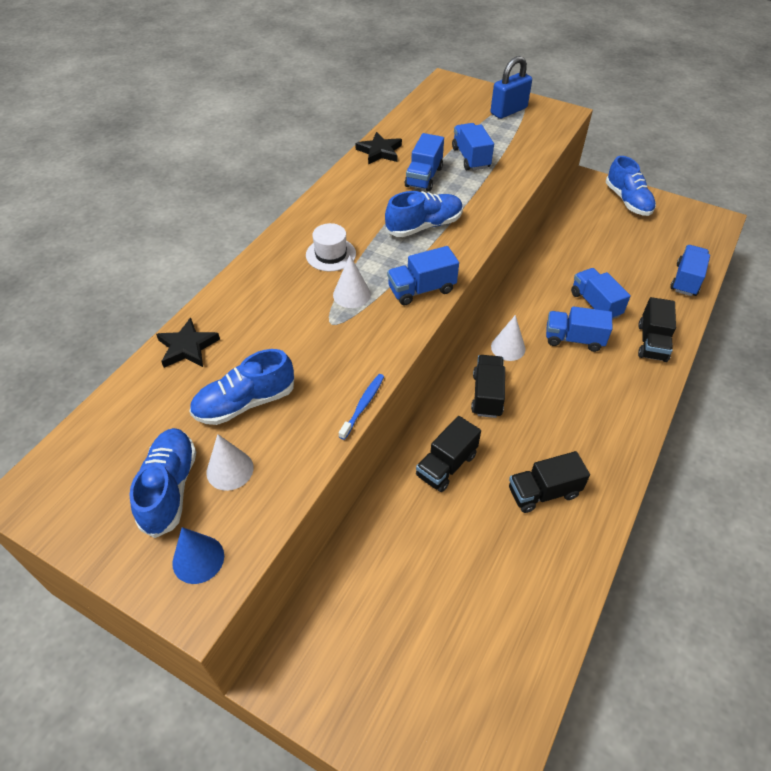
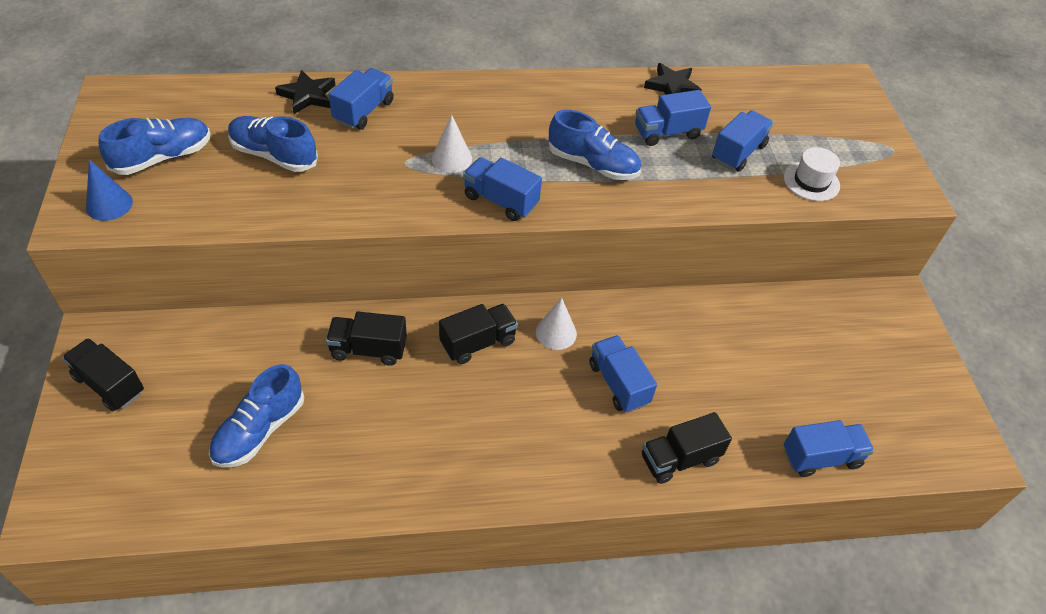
camera: 50 degrees right, 0 degrees up
(230, 470) = (201, 180): white cone -> none
(331, 254) = (491, 122): white hat -> white hat (811, 181)
(363, 405) = (324, 225): blue toothbrush -> none
(508, 111) = (859, 147): blue padlock -> none
(543, 492) = (390, 439): black truck -> black truck (109, 384)
(595, 304) = (690, 382): blue truck -> blue truck (364, 111)
(627, 201) = (905, 346): blue shoe -> blue shoe (259, 430)

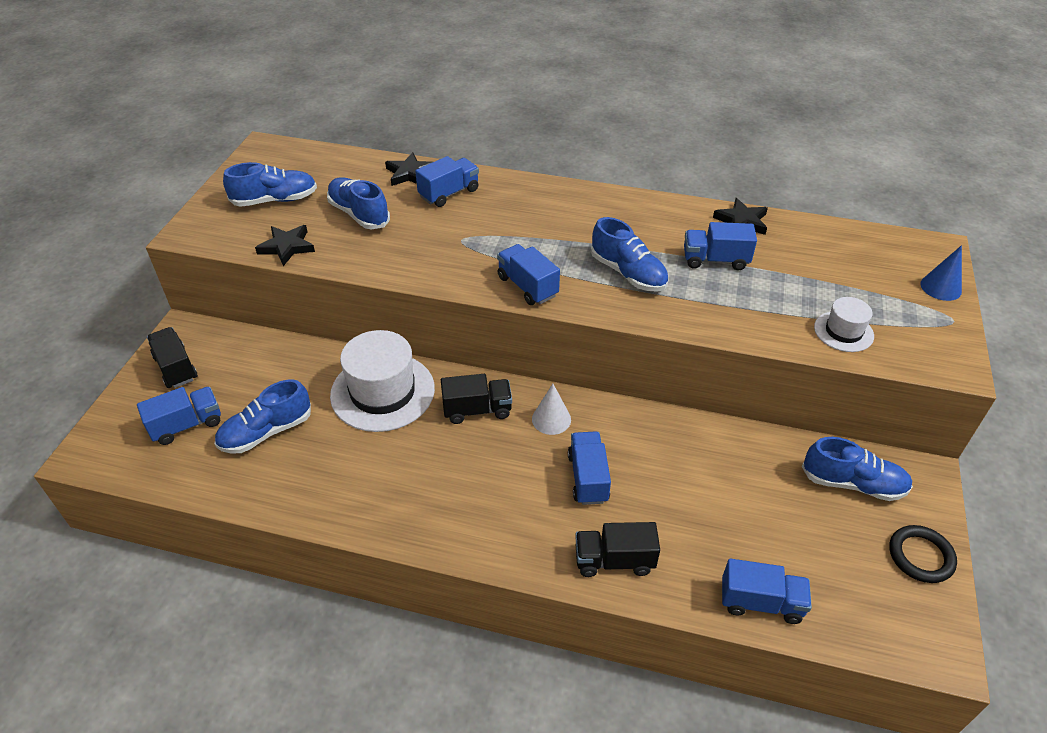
camera: 25 degrees right, 5 degrees down
(109, 204) = (218, 226): blue cone -> blue cone (940, 287)
(209, 212) = (287, 247): none -> black star
(368, 349) = (382, 392): black truck -> white hat
(452, 158) = (503, 244): white cone -> none
(738, 152) = (778, 291): blue truck -> blue truck (187, 425)
(847, 322) = (852, 483): none -> blue shoe
(927, 373) = (920, 556): none -> black ring

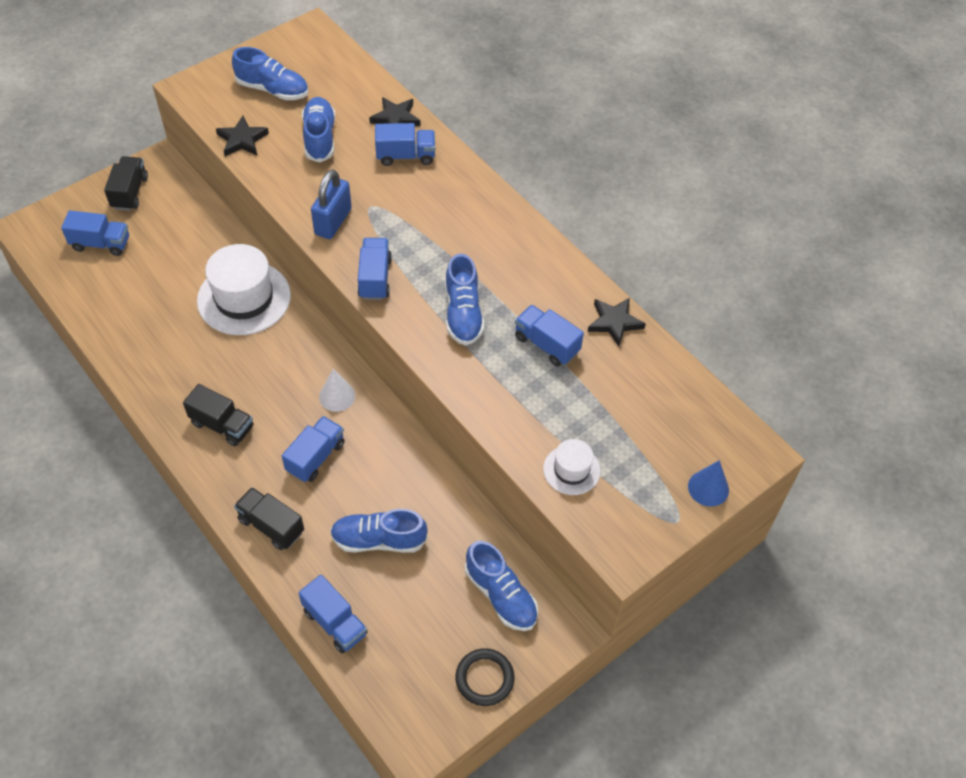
camera: 35 degrees right, 10 degrees up
(266, 432) = (143, 281): blue shoe -> blue shoe (379, 540)
(442, 265) = (333, 222): none -> blue padlock
(477, 410) = (293, 355): black truck -> black truck (222, 425)

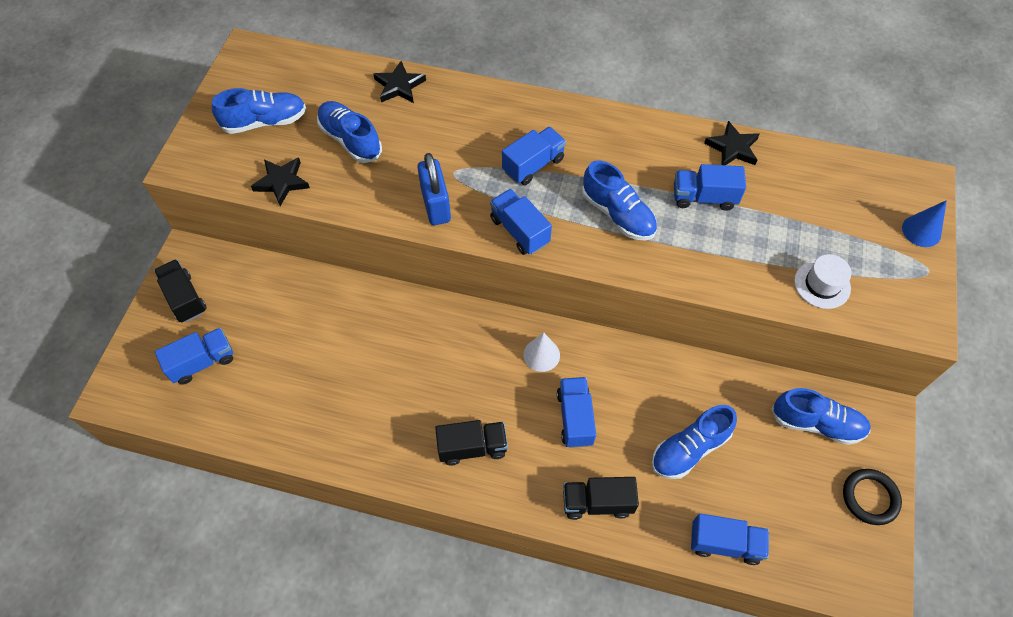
camera: 35 degrees left, 5 degrees up
(244, 298) = (382, 325): white hat -> none
(405, 156) = (439, 112): blue truck -> blue truck (533, 165)

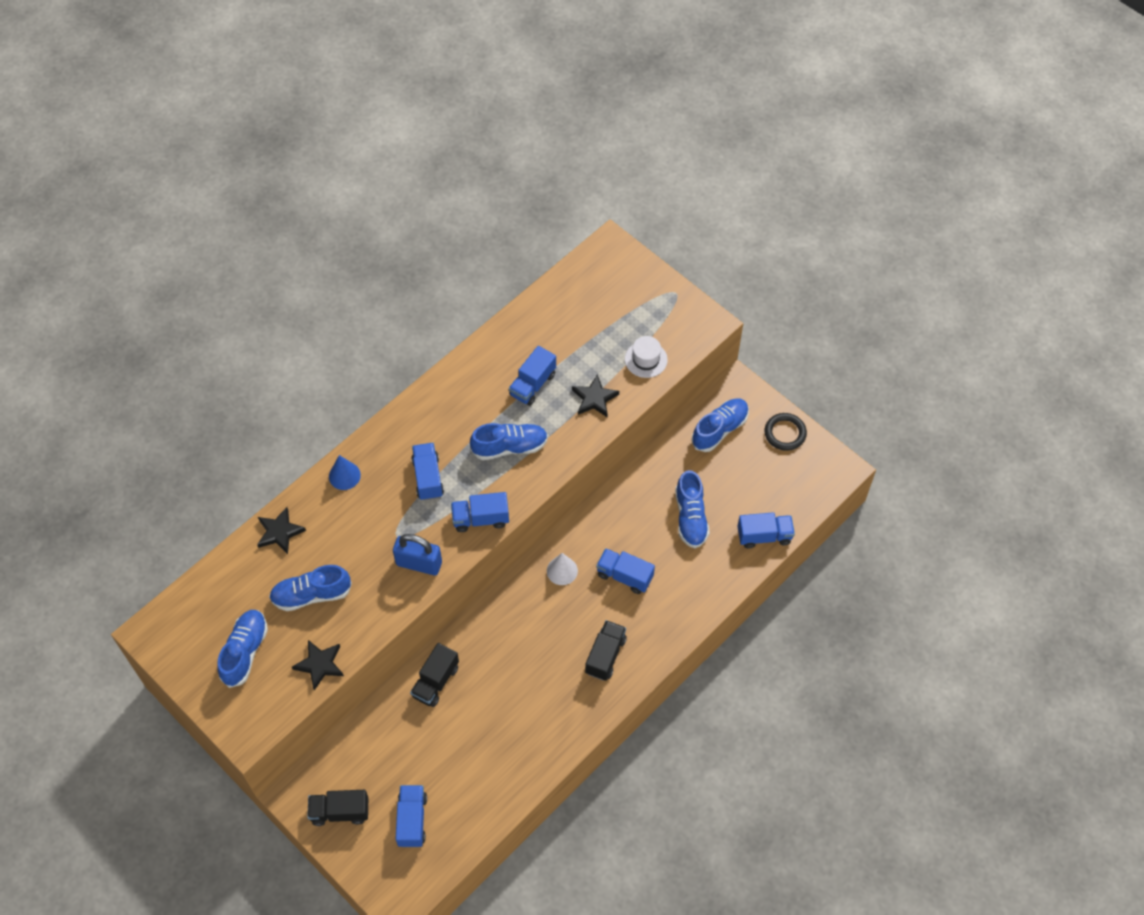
camera: 60 degrees left, 0 degrees up
(597, 502) = (693, 596): black truck -> black truck (435, 681)
(725, 543) = (764, 536): blue truck -> blue truck turned 45 degrees clockwise
(732, 148) = (503, 339): black star -> black star (594, 398)
(921, 231) = (645, 275): blue cone -> blue cone (344, 475)

